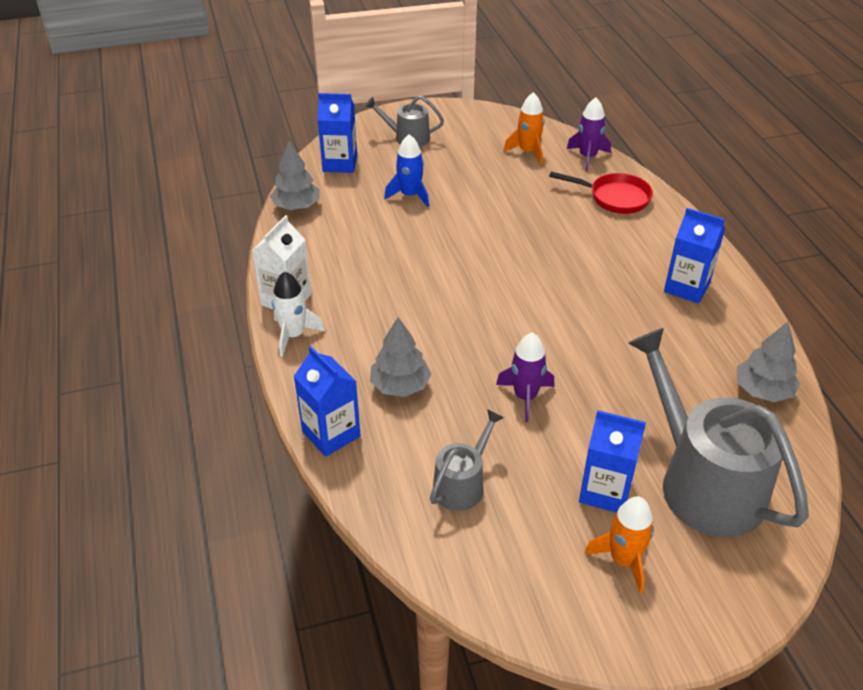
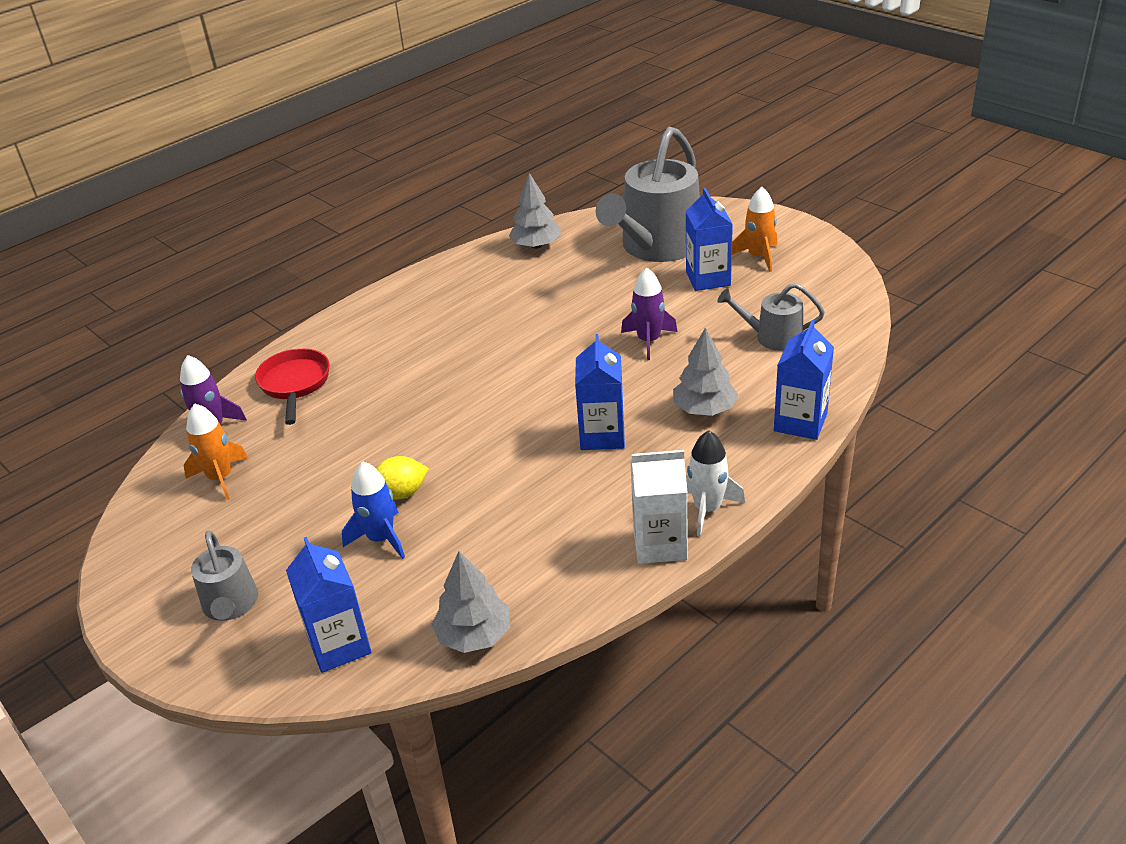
camera: 115 degrees left, 5 degrees down
(445, 212) = (401, 493): none -> yellow lemon
(687, 287) = (428, 305): blue carton -> blue carton (602, 435)

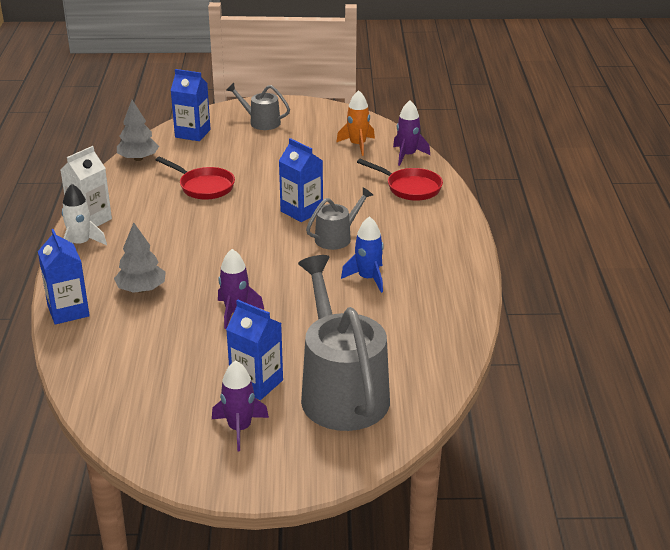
camera: 130 degrees right, 5 degrees down
(381, 538) = (235, 163): blue rocket -> blue rocket (368, 278)
(401, 493) = (256, 179): yellow lemon -> none
(471, 519) = (203, 186): none -> red pan
(536, 245) = (439, 340): grey tree -> none
(602, 435) = (187, 247): blue carton -> blue carton (301, 211)
(758, 257) = (240, 428): orange rocket -> purple rocket
(773, 337) = (146, 359): grey watering can -> grey watering can (336, 238)

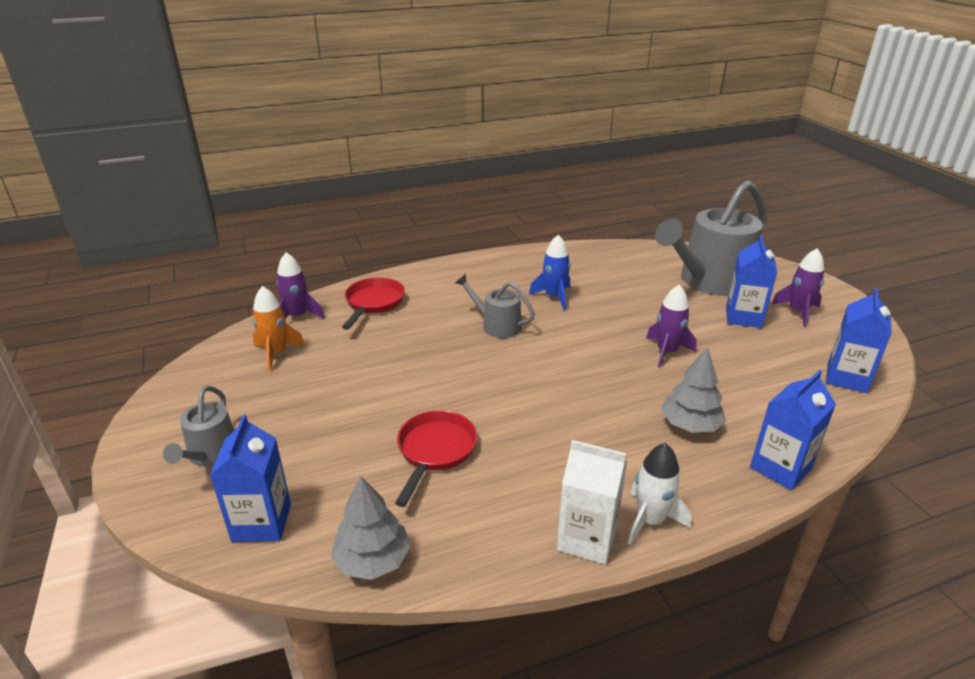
camera: 110 degrees left, 0 degrees up
(301, 211) = (457, 358): blue carton -> blue carton (846, 378)

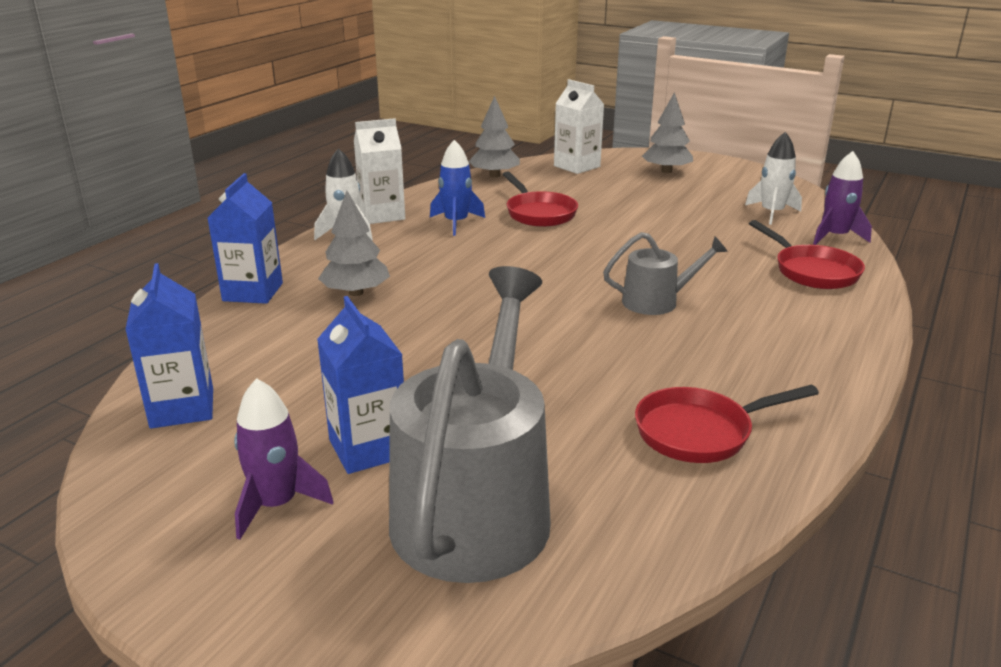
camera: 140 degrees right, 5 degrees down
(211, 454) = (666, 171): grey watering can -> grey tree
(262, 522) = (577, 166): blue carton -> white carton
(276, 353) = (772, 213): orange rocket -> white rocket
(554, 297) = (659, 361): blue rocket -> blue rocket (456, 223)
(585, 268) = (700, 432): none -> red pan
(666, 352) = (437, 349): purple rocket -> none

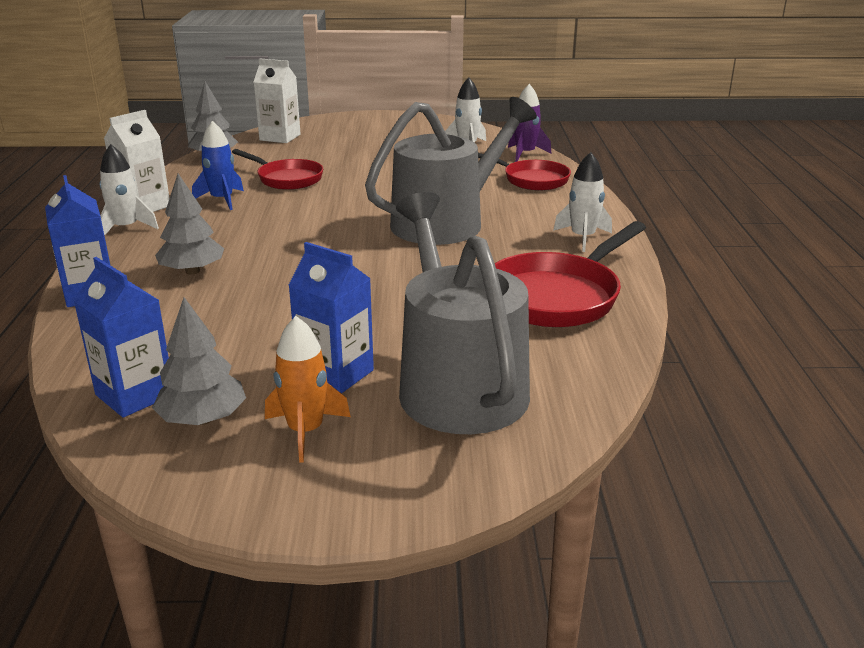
camera: 30 degrees left, 0 degrees up
(277, 504) = (306, 431): purple rocket -> orange rocket
(656, 301) = (445, 222): grey watering can -> grey watering can, size x2.02
(666, 171) = (358, 129): grey tree -> grey tree (203, 419)
(700, 432) = (558, 296): red pan -> red pan, size x1.52
(807, 363) = (583, 238): none -> white rocket

